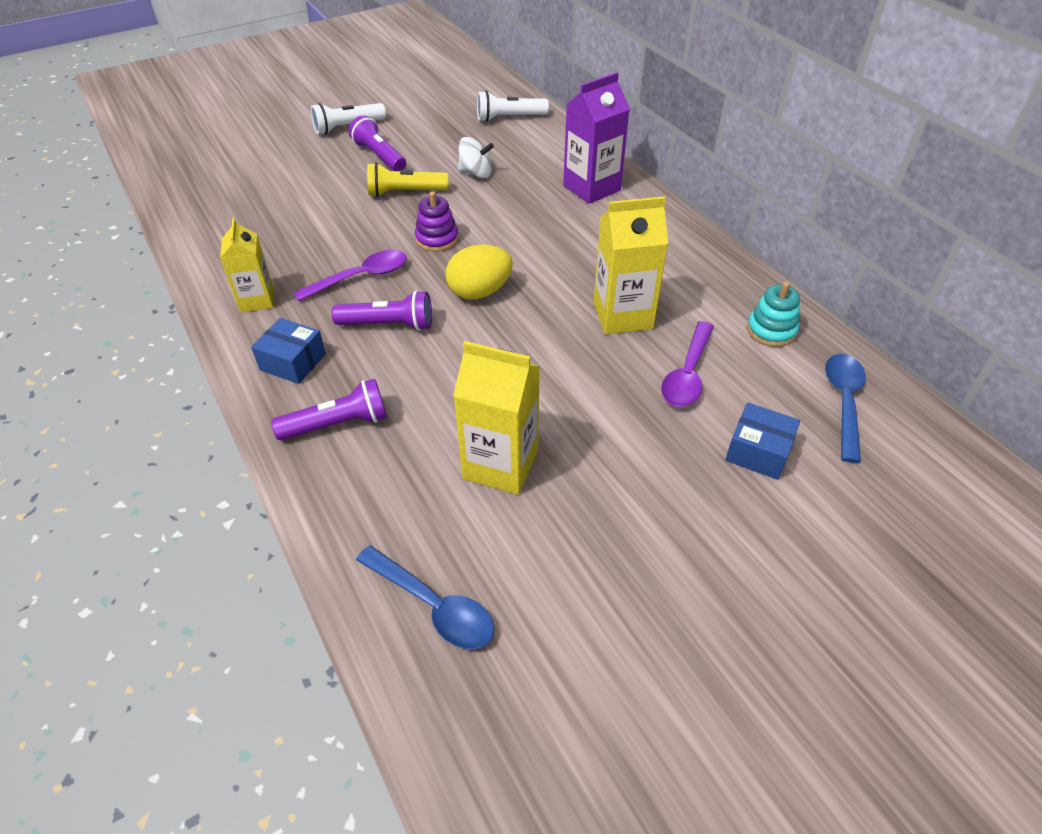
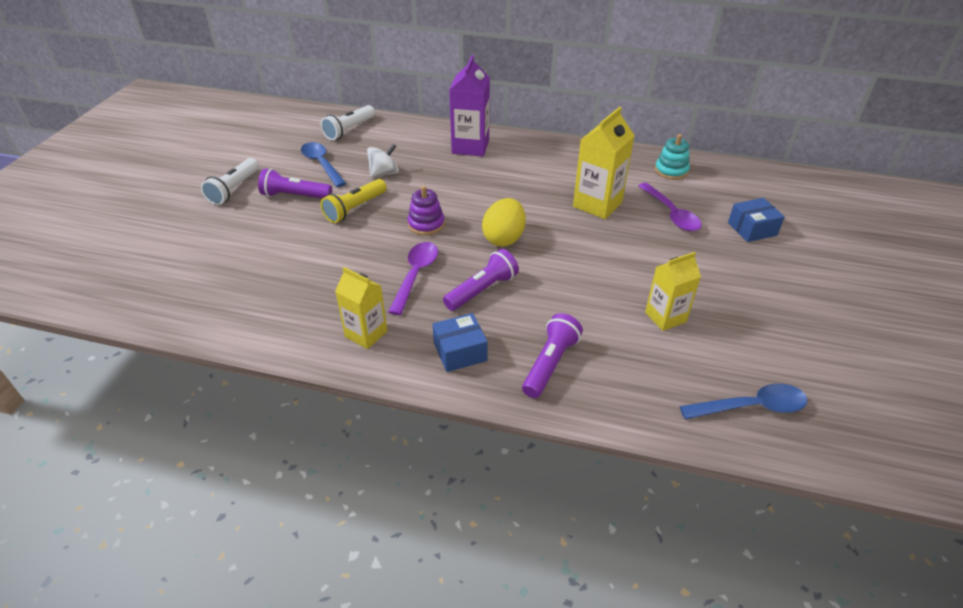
camera: 45 degrees left, 5 degrees down
(500, 464) = (665, 317): yellow carton -> yellow carton, size x0.66
(843, 402) = (746, 185): blue spoon -> blue spoon (321, 164)

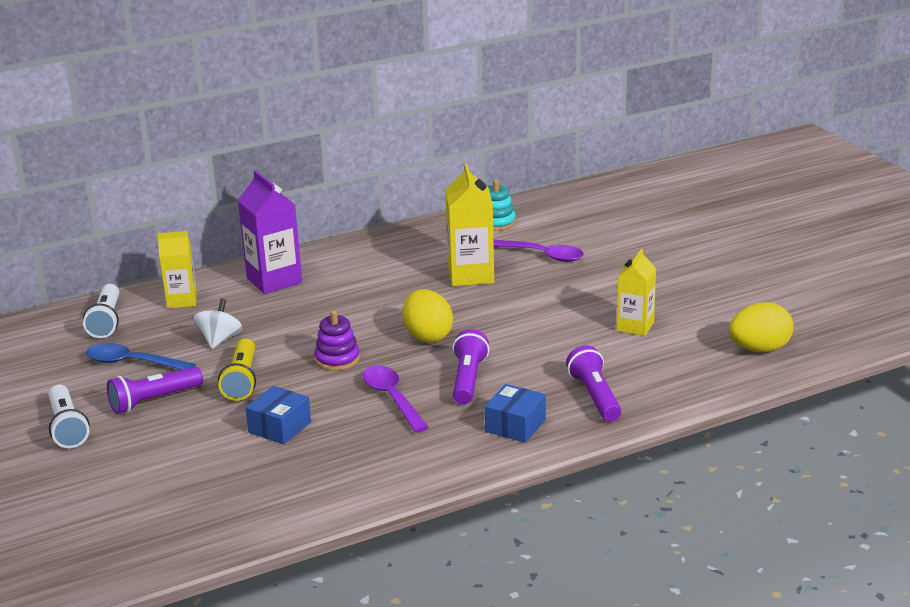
camera: 40 degrees left, 15 degrees down
(366, 334) = (418, 456): yellow carton -> yellow carton (182, 300)
(751, 407) = (759, 349): blue spoon -> yellow egg
(752, 229) = (618, 238): blue box -> blue box (279, 427)

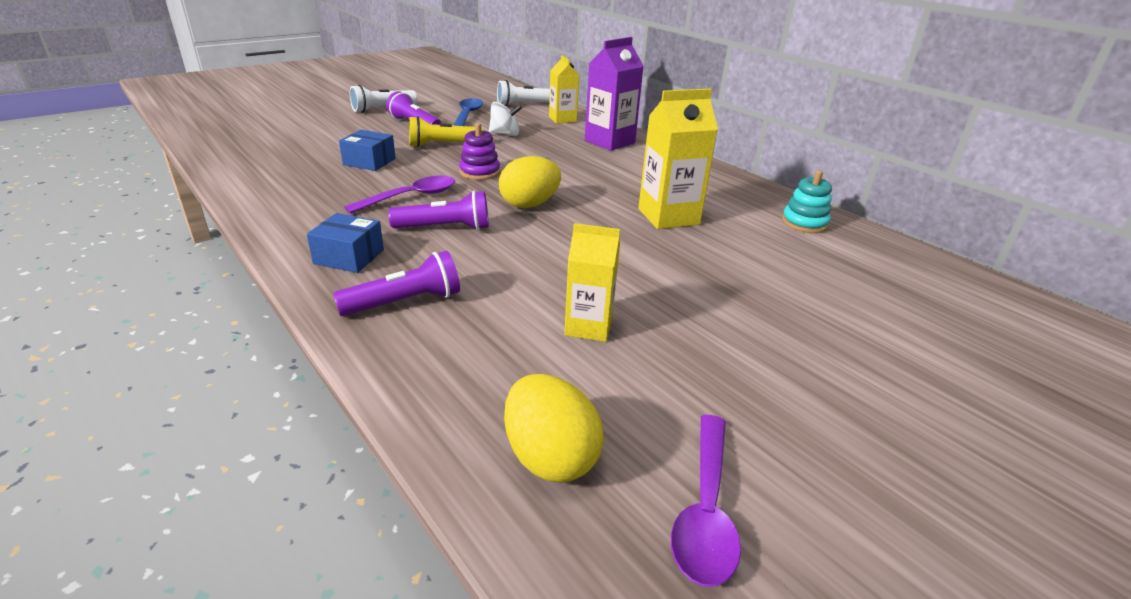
camera: 75 degrees right, 5 degrees up
(542, 255) = (745, 253): purple spoon -> purple spoon (705, 511)

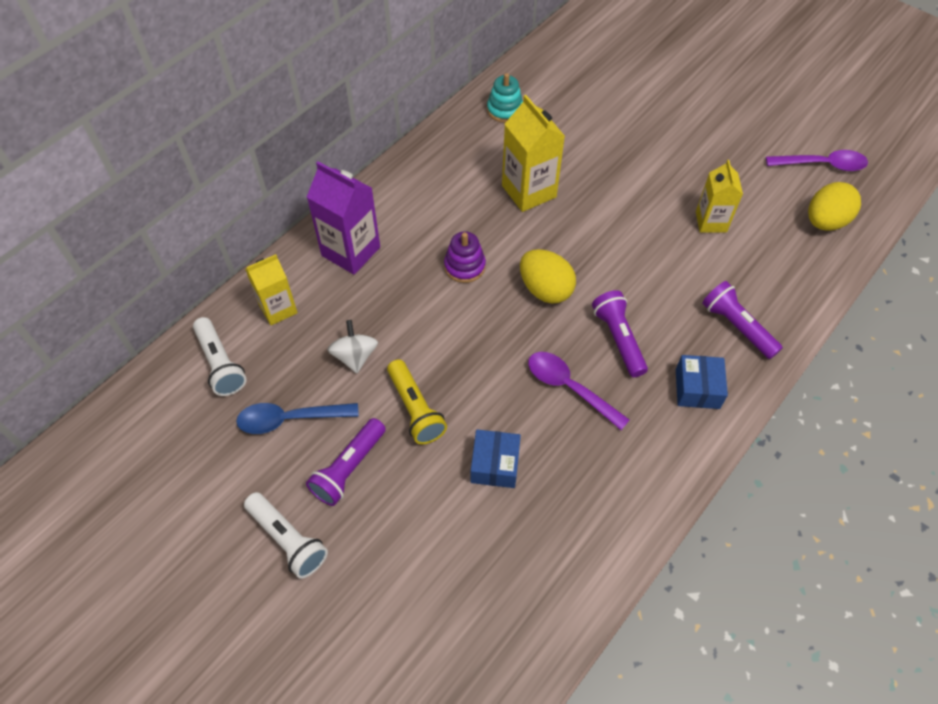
camera: 100 degrees left, 25 degrees up
(479, 172) = (485, 349): purple stacking toy -> purple stacking toy (464, 266)

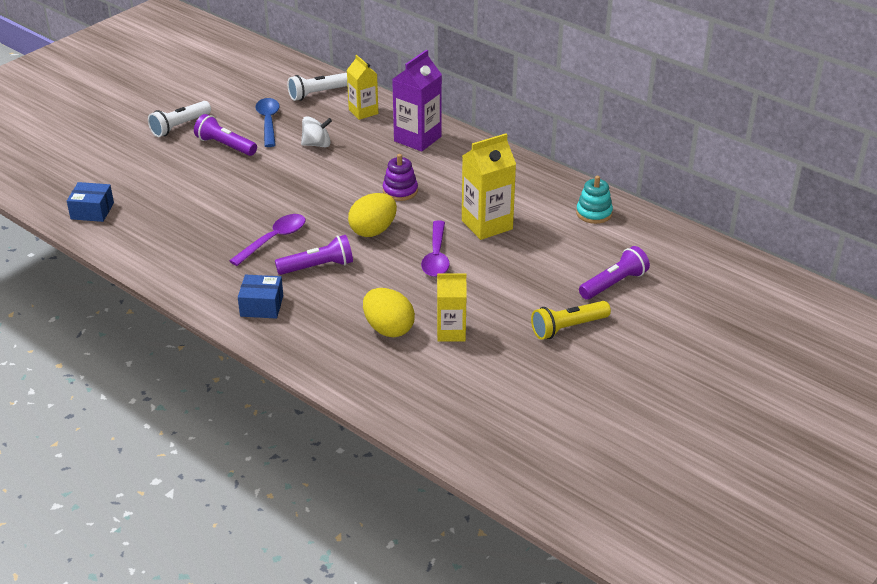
camera: 90 degrees right, 20 degrees down
(415, 409) = (267, 170): yellow flashlight -> yellow flashlight (568, 328)
(495, 465) = (214, 204): blue box -> blue box (92, 211)
(737, 326) = (323, 335): purple flashlight -> purple flashlight (614, 284)
(822, 165) = (538, 425): purple spoon -> purple spoon (436, 257)
(825, 222) = (452, 413): yellow egg -> yellow egg (388, 329)

